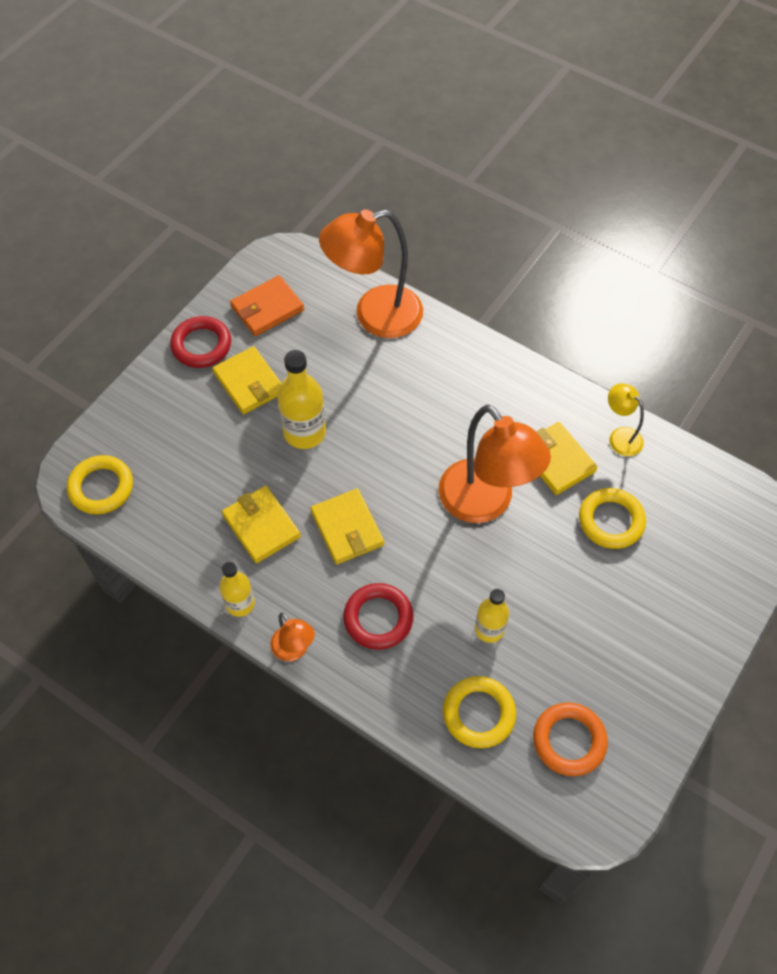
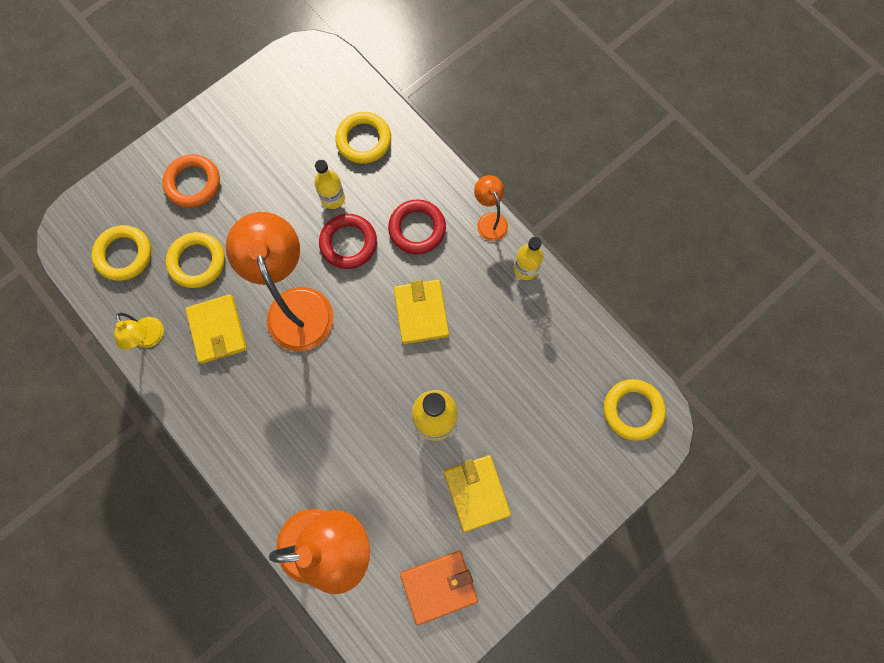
camera: 165 degrees left, 15 degrees up
(201, 345) = (516, 554): red ring -> red ring (348, 243)
(261, 526) = (494, 334): yellow wallet -> none
(569, 740) = (306, 107): orange ring -> orange ring (193, 183)
(693, 509) = (124, 255): none -> yellow ring

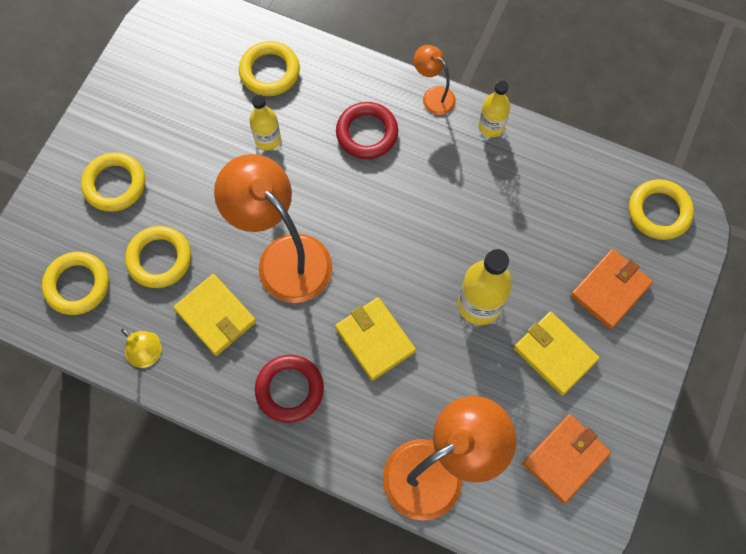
camera: 25 degrees left, 5 degrees down
(193, 183) = (115, 184): orange ring -> yellow ring
(348, 243) = (306, 175): red ring -> red ring (289, 389)
(421, 312) = (412, 210): yellow wallet -> yellow wallet (375, 339)
(553, 459) = (610, 290): none -> orange wallet

